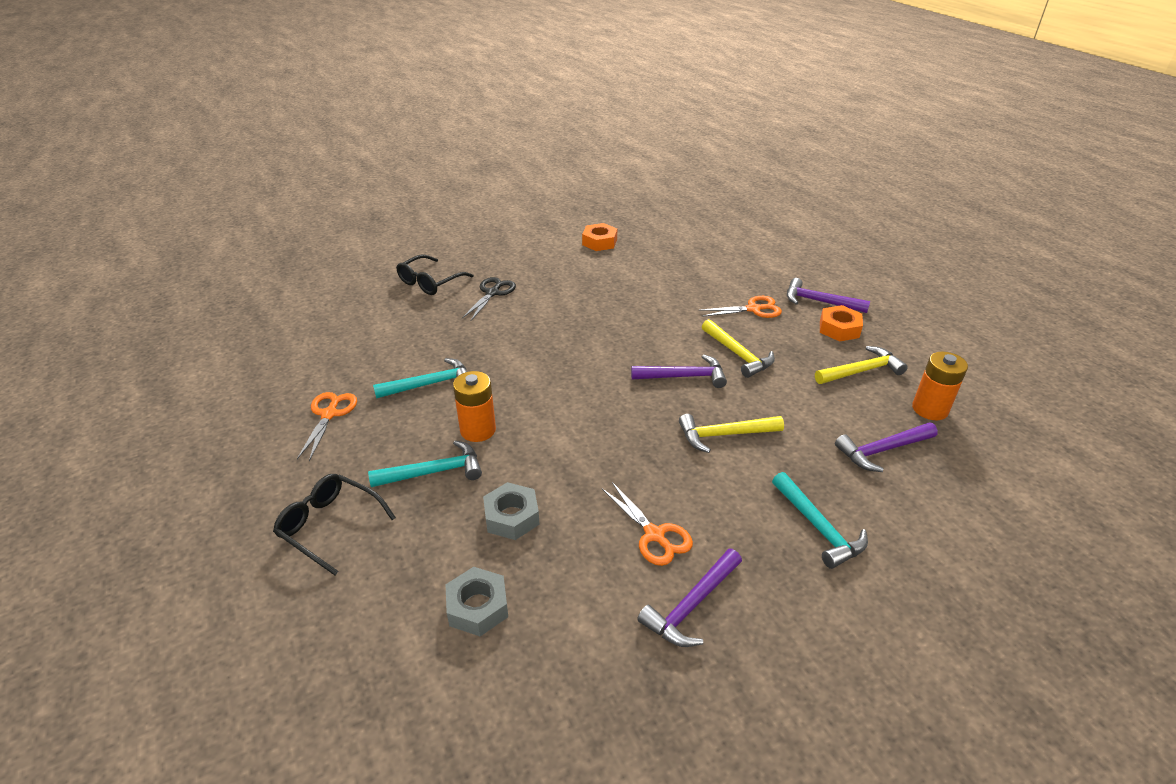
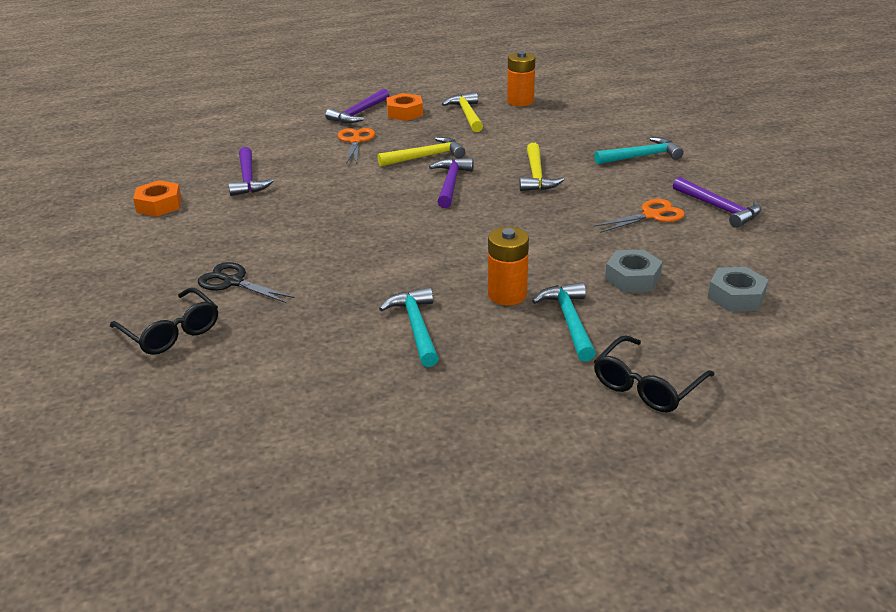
camera: 80 degrees left, 5 degrees down
(329, 414) = (455, 402): orange scissors -> none
(882, 450) = (563, 124): purple hammer -> purple hammer (248, 179)

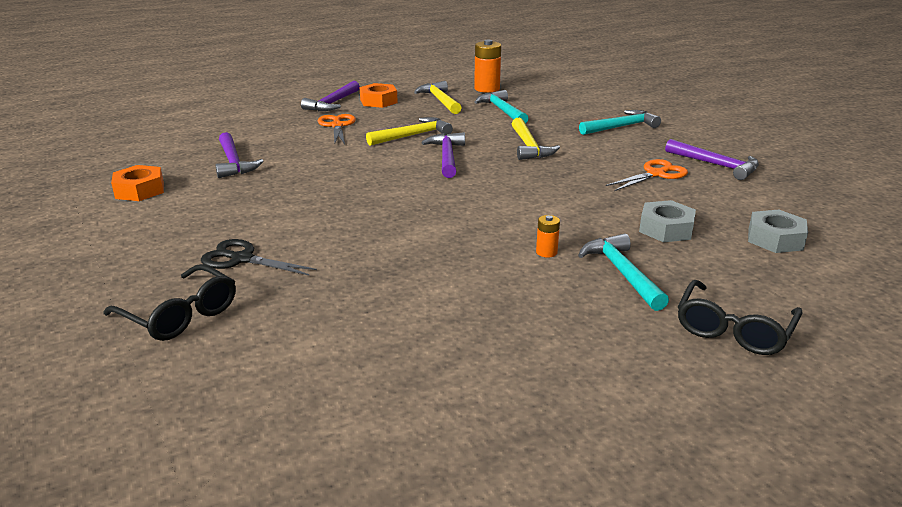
camera: 10 degrees left, 5 degrees down
(416, 327) = (462, 290): turquoise hammer -> turquoise hammer (502, 111)
(507, 295) = (546, 252): orange battery -> orange battery, size x0.51

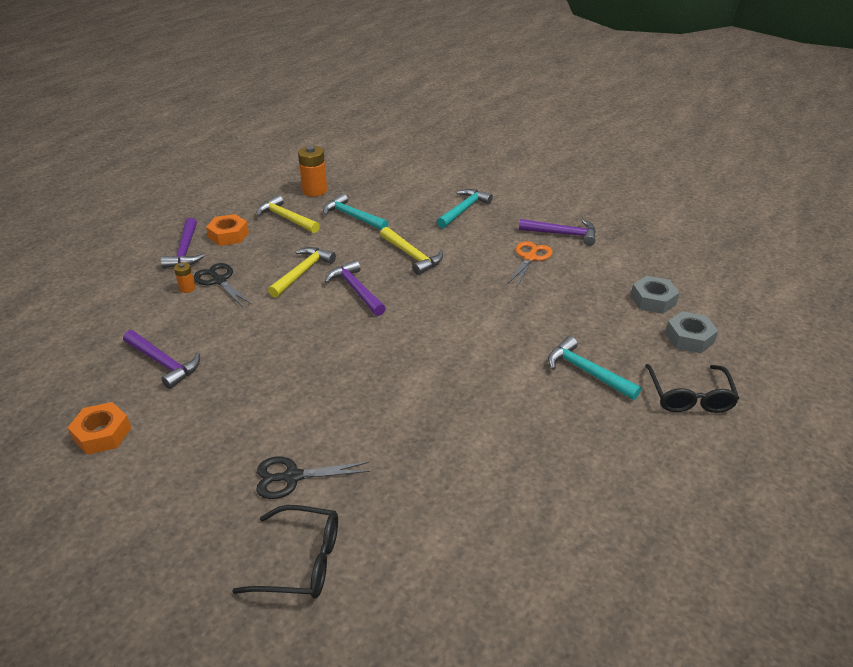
camera: 30 degrees left, 10 degrees up
(337, 126) = (219, 280): orange scissors -> black scissors
(546, 252) = (521, 371): orange battery -> orange battery (187, 288)
(666, 229) = (580, 315): grey nut -> grey nut (689, 338)

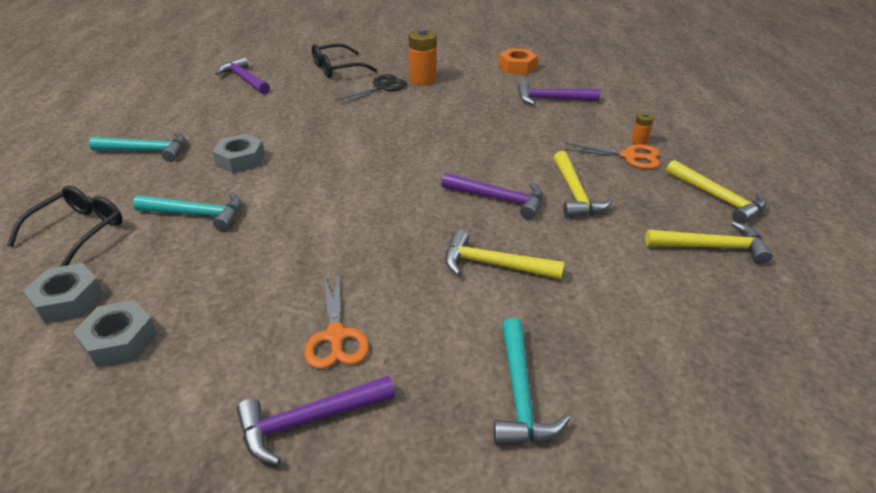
camera: 145 degrees right, 0 degrees up
(185, 251) = (714, 167): purple hammer -> purple hammer (244, 79)
(219, 280) = (629, 156): black scissors -> orange scissors
(228, 235) = (717, 198): orange nut -> yellow hammer
(315, 190) = (773, 313): orange battery -> orange battery (423, 80)
(352, 216) = (647, 290): turquoise hammer -> turquoise hammer (146, 151)
(526, 422) = (240, 160): none -> grey nut
(689, 397) = (79, 231): black glasses -> black glasses turned 60 degrees clockwise

